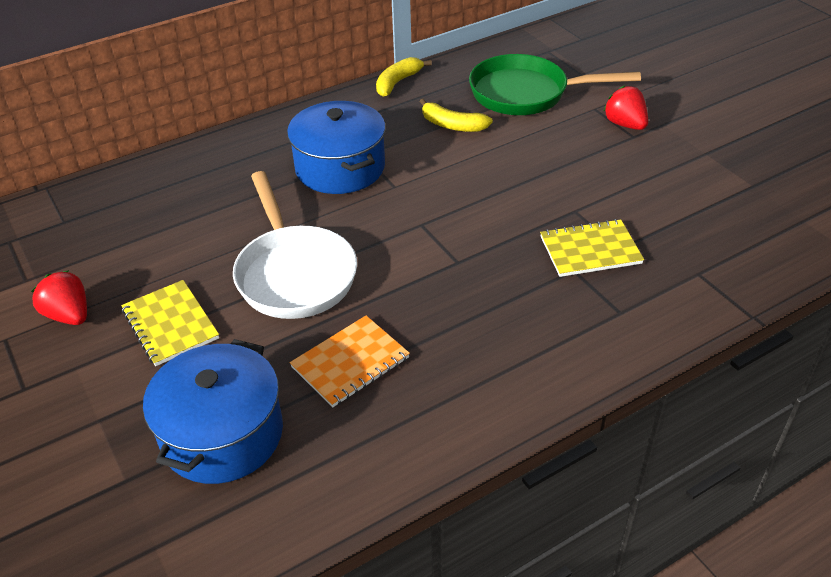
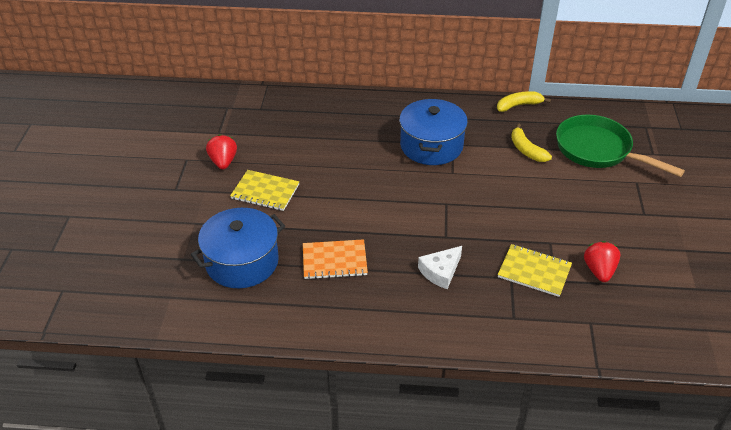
camera: 35 degrees right, 0 degrees up
(170, 324) = (265, 192): yellow notebook -> yellow notebook turned 75 degrees counterclockwise
(294, 273) = (349, 196): white pan -> none
(491, 305) = (440, 271): none -> white cheese
(625, 124) = (646, 203): red strawberry -> red strawberry (599, 271)

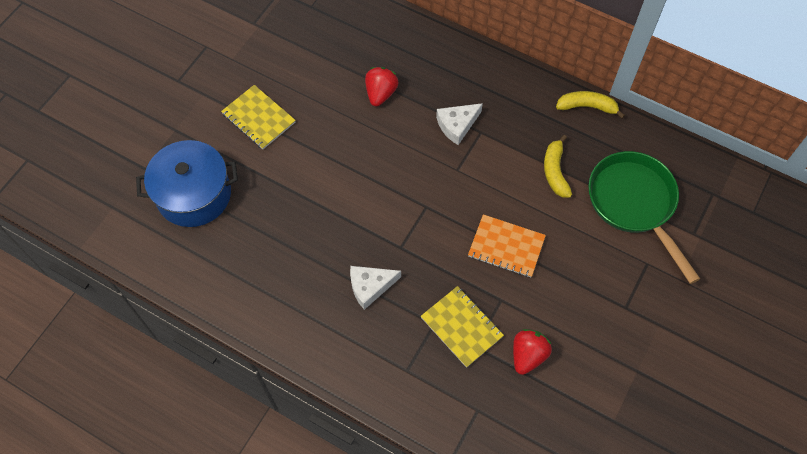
camera: 25 degrees right, 20 degrees up
(223, 162) = (239, 64): red strawberry -> red strawberry (380, 93)
(334, 261) = (278, 230): orange notebook -> orange notebook (506, 247)
(431, 146) = (457, 125): blue pot -> white cheese

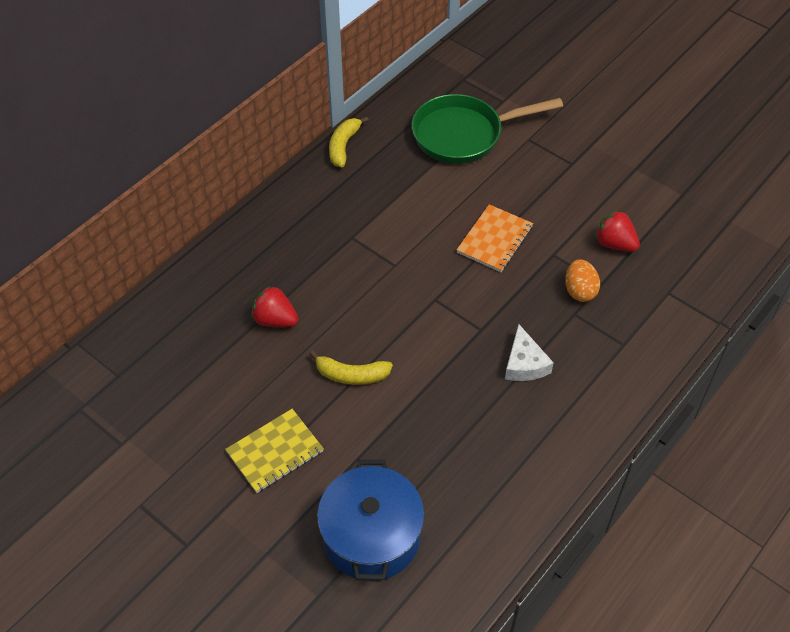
camera: 80 degrees left, 10 degrees down
(457, 125) = (338, 256): white cheese -> none
(461, 327) = (579, 291): yellow notebook -> orange egg
(555, 171) = (415, 185): yellow banana -> yellow banana (351, 375)

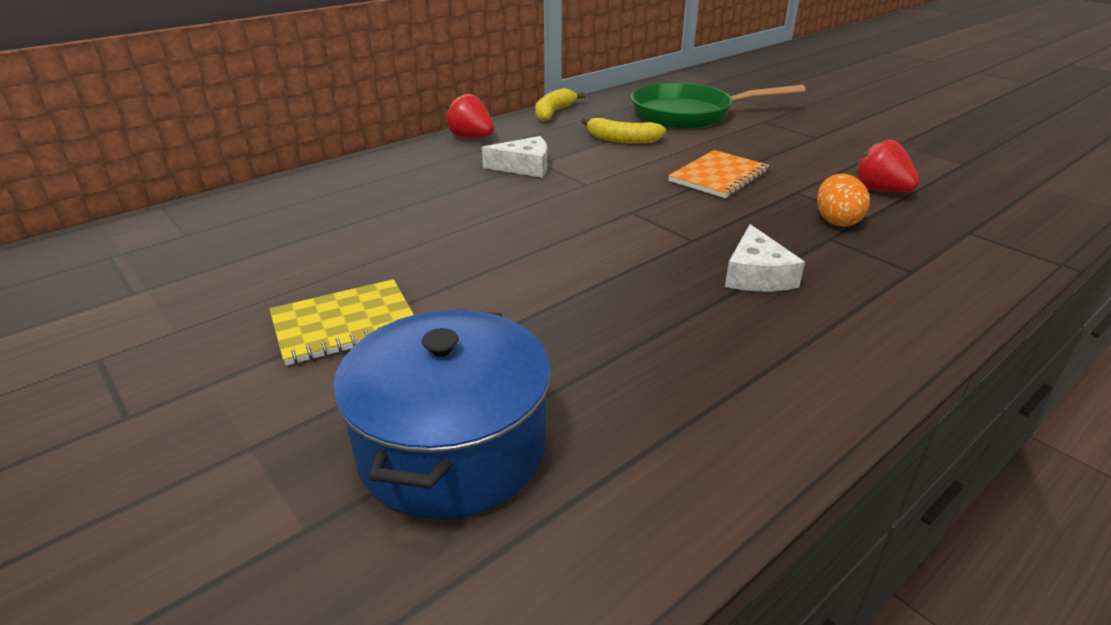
camera: 10 degrees right, 20 degrees down
(275, 320) = (416, 210): red strawberry -> red strawberry (471, 138)
(340, 245) = (524, 167): none -> white cheese
(351, 375) = (496, 262): yellow banana -> yellow banana (622, 140)

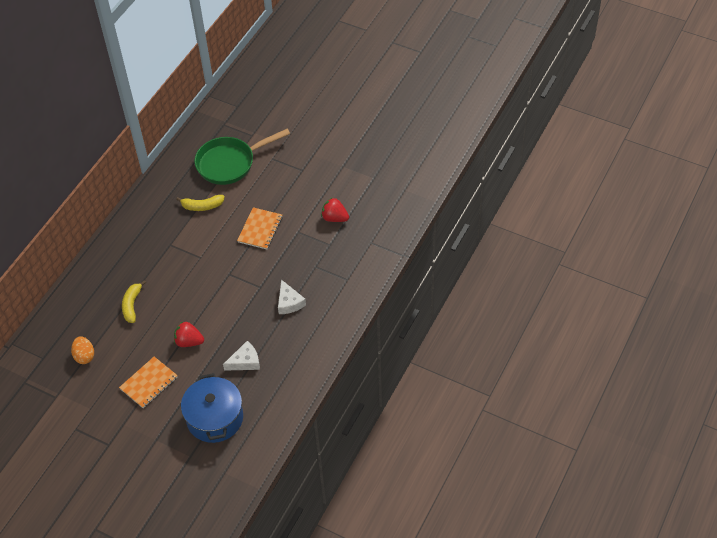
camera: 20 degrees left, 20 degrees up
(344, 324) = (149, 383): yellow notebook -> orange notebook
(471, 138) = (121, 230): red strawberry -> red strawberry (189, 342)
(524, 167) = (163, 251): white cheese -> white cheese (245, 361)
(553, 112) = (153, 185): yellow banana -> yellow banana (132, 305)
(836, 221) = (317, 252): orange egg -> orange egg (84, 356)

